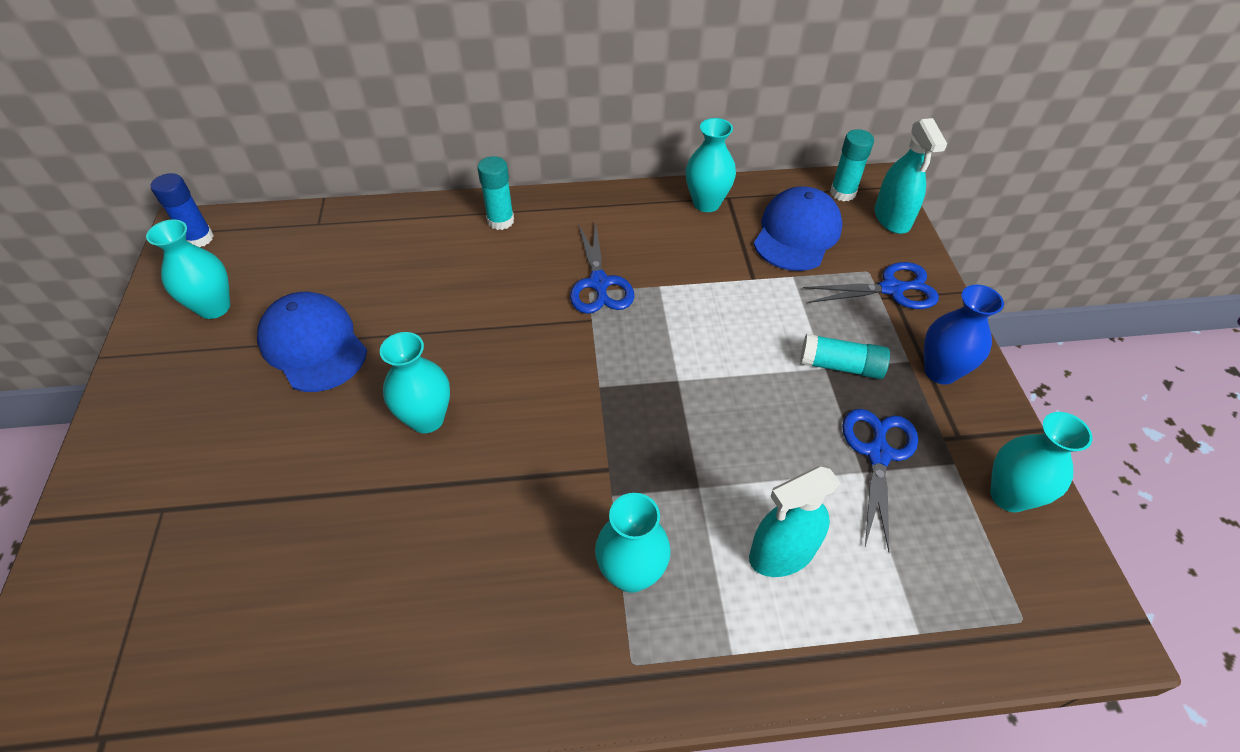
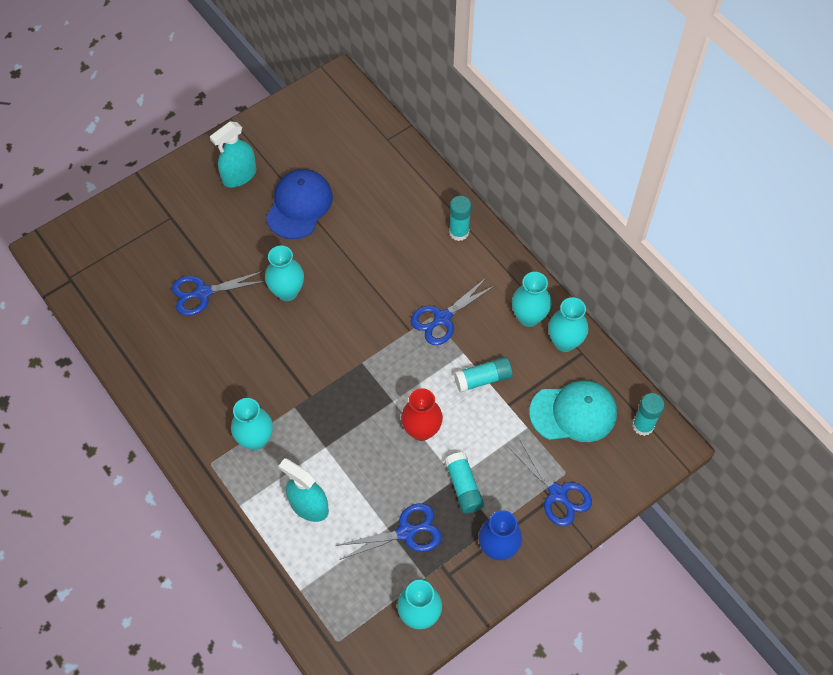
camera: 60 degrees right, 10 degrees up
(199, 238) = (334, 92): blue glue stick -> none
(214, 307) = (293, 140): turquoise vase -> turquoise vase (528, 317)
(331, 527) = (202, 293): none -> blue scissors
(705, 285) = (482, 379): none -> turquoise glue stick
(738, 371) = (421, 430): none -> red vase
(797, 233) = (573, 413): blue cap -> turquoise cap
(892, 218) = (637, 469): turquoise spray bottle -> turquoise spray bottle (239, 176)

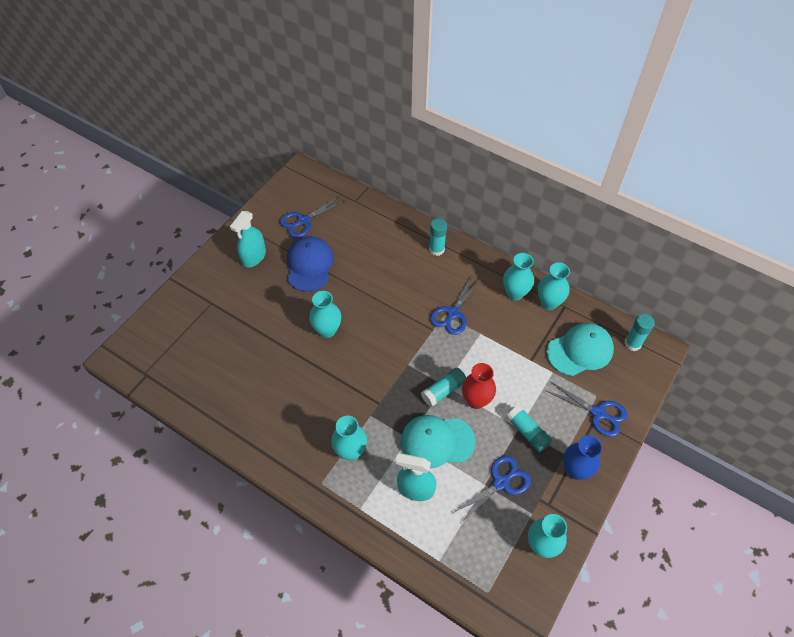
camera: 20 degrees left, 5 degrees down
(202, 293) = (260, 351): blue scissors -> blue scissors (303, 221)
(355, 461) = (437, 441): none -> turquoise cap
(482, 379) = (503, 347): turquoise glue stick -> turquoise glue stick (443, 391)

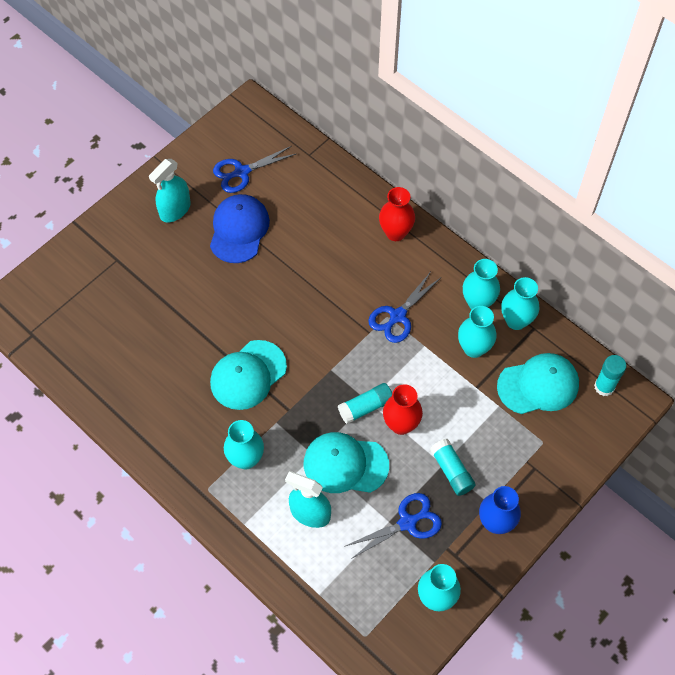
camera: 10 degrees right, 5 degrees up
(327, 330) = (245, 314): turquoise vase -> turquoise vase (474, 348)
(339, 380) = (248, 375): none -> turquoise cap
(436, 249) = (395, 233): turquoise glue stick -> red vase
(598, 413) = (540, 463): blue scissors -> none

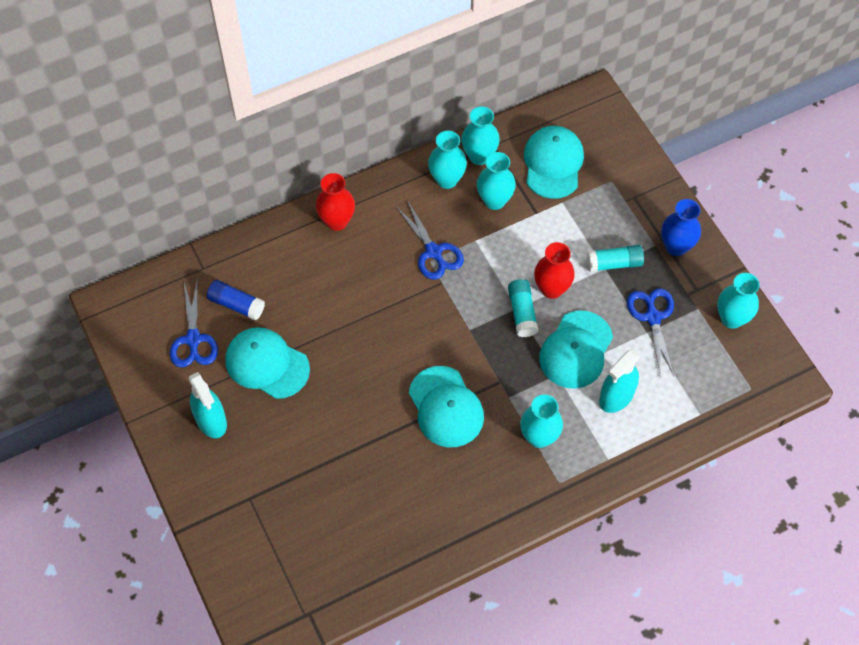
camera: 70 degrees left, 0 degrees up
(239, 230) = (267, 364): blue cap -> turquoise cap
(285, 190) = (236, 305): none -> blue glue stick
(604, 387) = (574, 114): turquoise glue stick -> none

